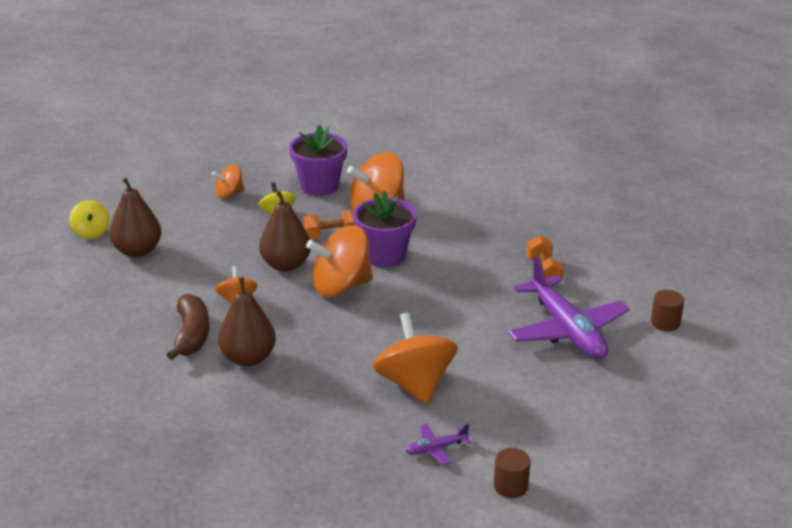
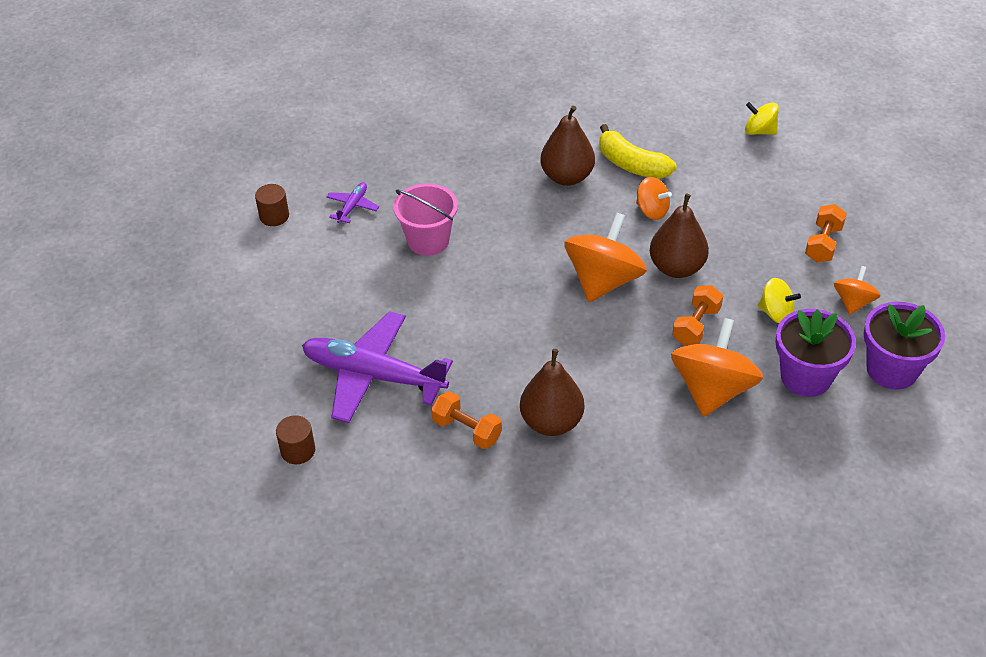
camera: 135 degrees right, 15 degrees up
(91, 232) = (862, 183): yellow spinning top -> yellow spinning top (759, 131)
(137, 251) = (798, 194): brown pear -> brown pear (551, 422)
(183, 223) = (823, 244): none -> orange dumbbell
(191, 335) = (632, 164): brown banana -> yellow banana
(385, 255) = (620, 339): purple flower pot -> purple flower pot (891, 369)
(415, 384) = (428, 240): orange spinning top -> pink bucket

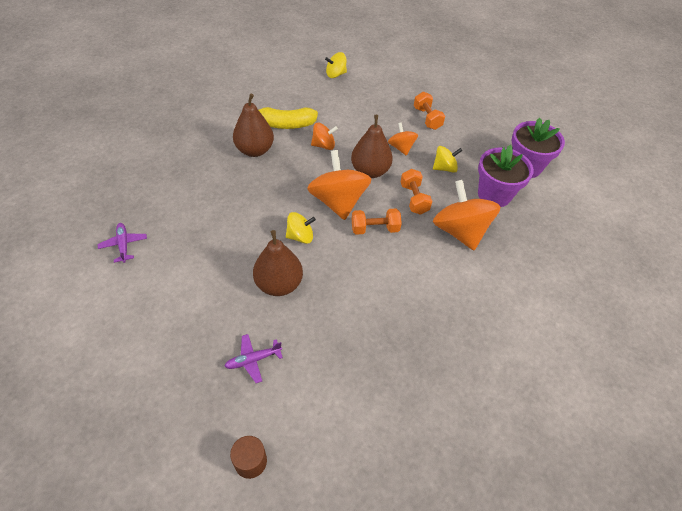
camera: 45 degrees left, 5 degrees up
(274, 216) = (64, 286): brown cylinder -> none
(373, 375) = (253, 360): purple plane -> purple plane, size x0.43
(428, 240) = (202, 238): pink bucket -> none
(467, 430) = (353, 355): orange dumbbell -> orange dumbbell (375, 229)
(526, 293) = (300, 236): none -> yellow spinning top
(551, 422) = (398, 311): brown pear -> brown pear (279, 284)
(853, 302) = (472, 141): orange spinning top -> orange spinning top (401, 148)

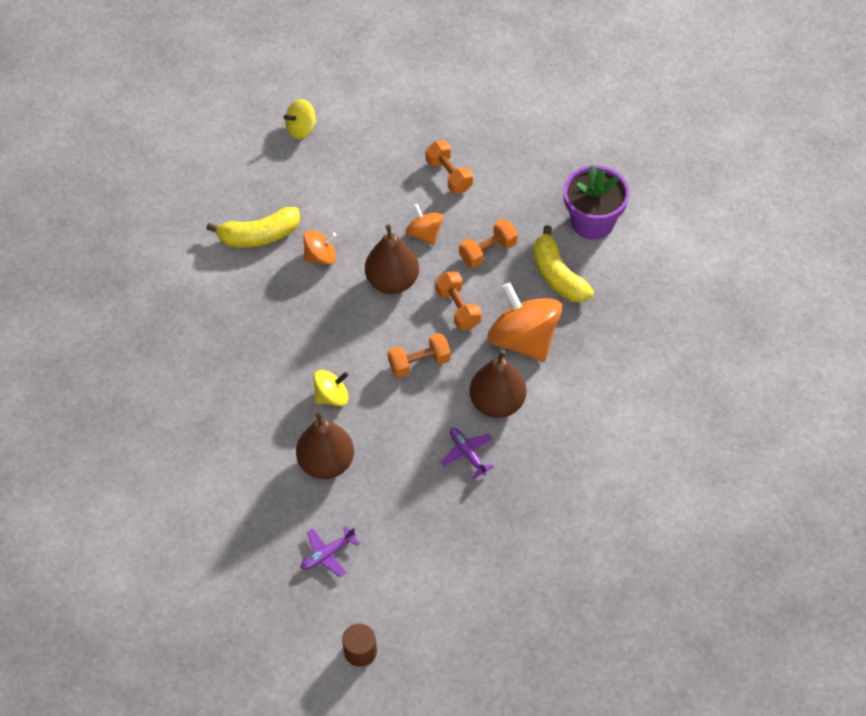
camera: 10 degrees left, 5 degrees up
(124, 245) = (124, 462): purple plane -> purple plane (467, 454)
(255, 150) = (232, 288): brown pear -> brown pear (497, 403)
(338, 202) = (364, 337): orange spinning top -> none
(444, 168) = (488, 251): yellow spinning top -> orange dumbbell
(494, 194) = (558, 276): purple flower pot -> yellow banana

